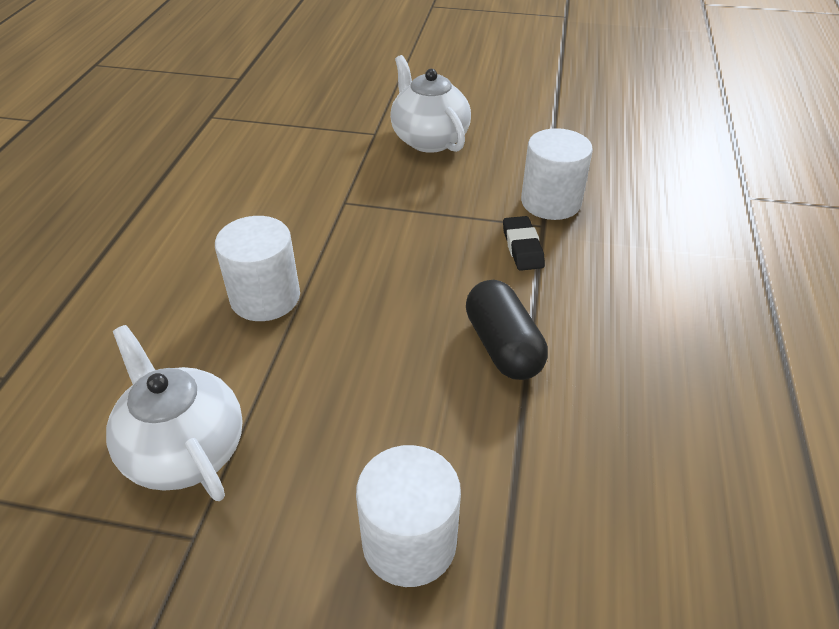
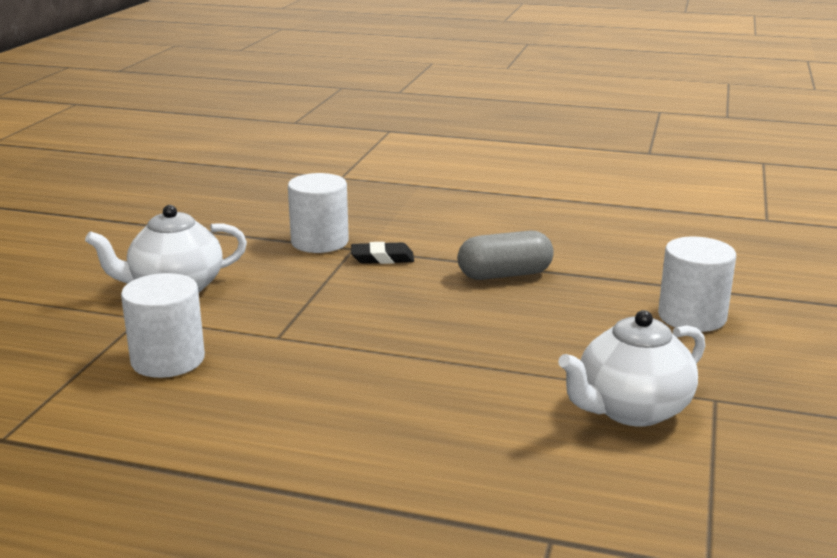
camera: 85 degrees left, 20 degrees down
(265, 297) = (431, 378): white cylinder -> white cylinder (168, 360)
(503, 346) = (504, 275): black capsule -> grey capsule

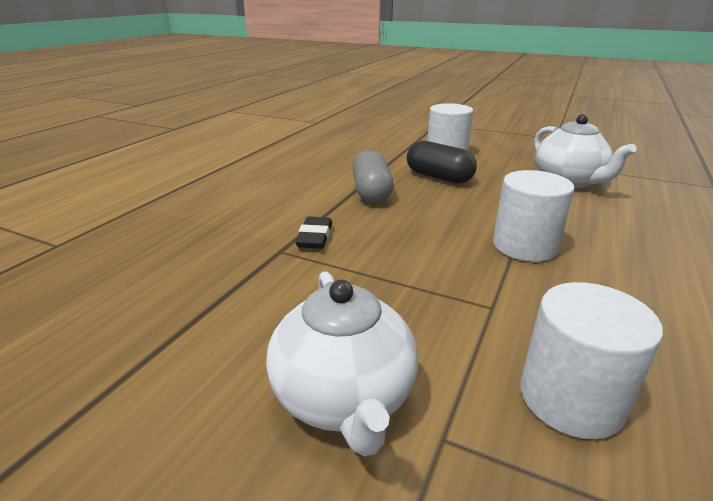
camera: 80 degrees left, 5 degrees up
(319, 242) = (250, 269): white cylinder -> white cylinder (524, 246)
(582, 312) = (439, 177): none -> black capsule

